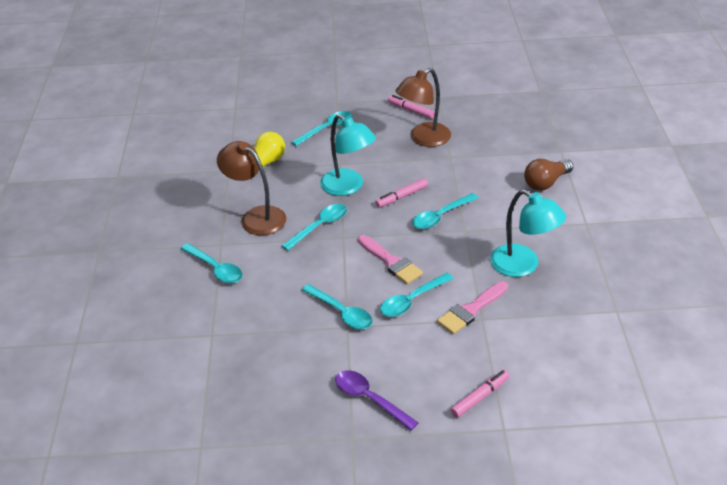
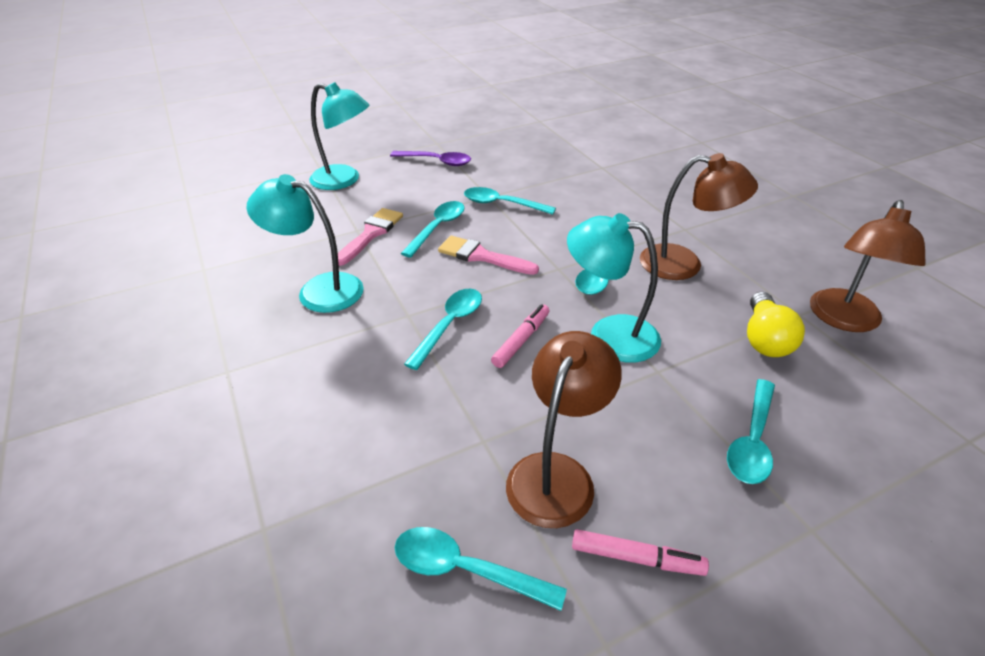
camera: 155 degrees right, 0 degrees up
(210, 161) = (843, 320): none -> brown lamp
(215, 268) = (661, 208): turquoise spoon -> turquoise spoon (466, 569)
(480, 397) = (344, 180): pink marker -> turquoise lamp
(546, 183) = (293, 432): brown light bulb -> none

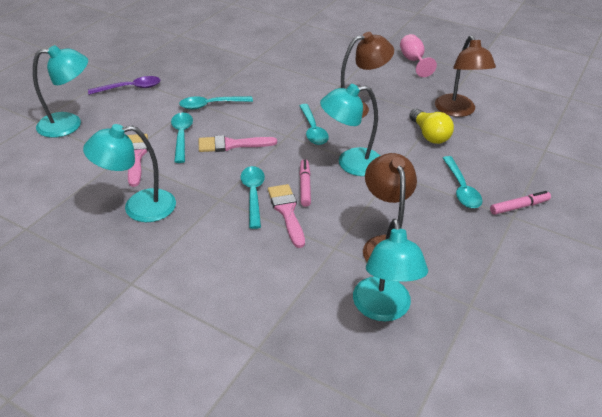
camera: 35 degrees left, 0 degrees up
(466, 569) = (383, 309): turquoise spoon -> turquoise lamp
(468, 364) = (287, 212): none -> pink brush
(636, 558) = (453, 264): pink marker -> pink marker (519, 207)
(825, 228) = (413, 61): none -> pink goblet

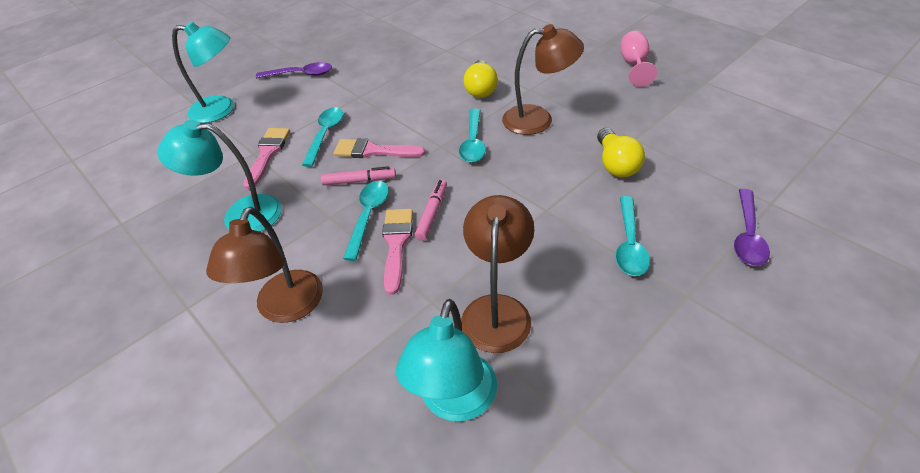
camera: 20 degrees right, 5 degrees up
(211, 105) = (373, 101): turquoise spoon -> none
(299, 88) = (481, 89): none -> yellow light bulb
(350, 163) = (500, 190): turquoise lamp -> none
(457, 111) = (666, 135): brown lamp -> brown lamp (285, 308)
(519, 207) = (702, 282): pink marker -> pink marker (359, 181)
(537, 173) = (747, 235): none -> purple spoon

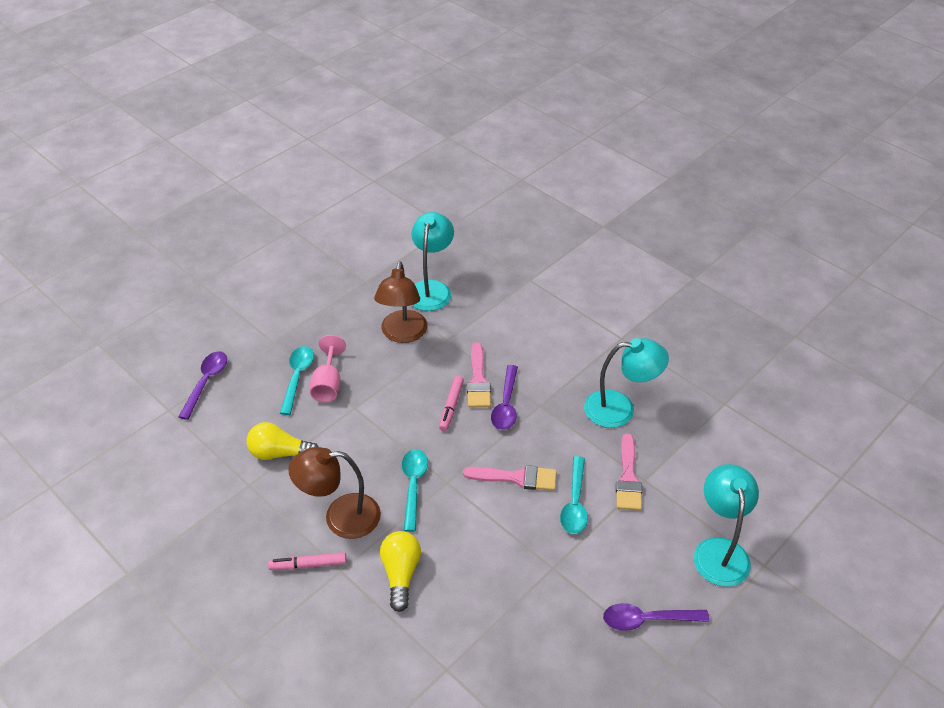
camera: 175 degrees right, 0 degrees up
(221, 110) = (719, 550): turquoise lamp -> turquoise lamp turned 90 degrees clockwise
(285, 308) = (550, 336): brown lamp -> none
(359, 181) = (522, 441): pink marker -> pink marker (308, 565)
(368, 216) = (506, 405): turquoise spoon -> purple spoon
(615, 164) = (280, 453): yellow light bulb -> yellow light bulb turned 75 degrees counterclockwise
(634, 65) = (197, 613): pink goblet -> pink goblet (328, 384)

